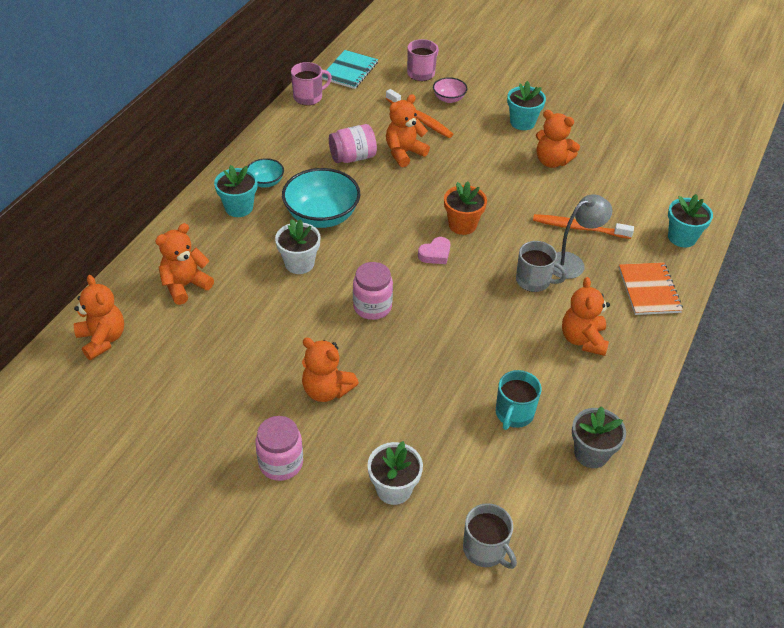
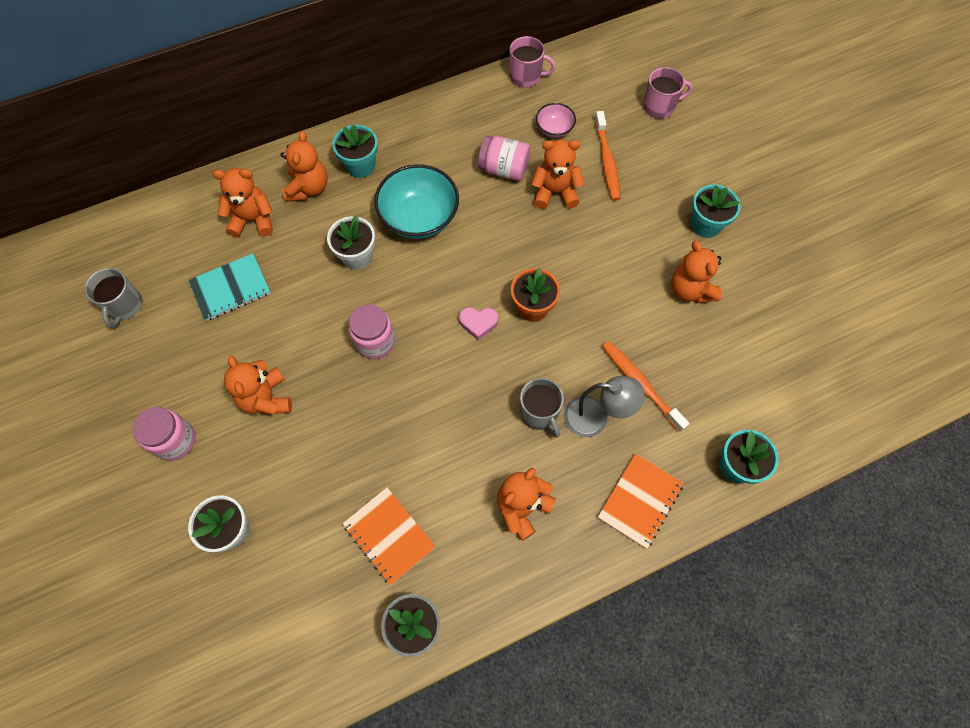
camera: 40 degrees right, 20 degrees up
(102, 339) = (154, 232): orange teddy bear -> orange teddy bear (308, 188)
(265, 182) = (405, 151): turquoise bowl -> none
(349, 71) = (592, 66): turquoise notebook -> turquoise notebook (231, 288)
(449, 99) = (658, 153): pink bowl -> pink bowl (554, 129)
(485, 549) = (246, 642): grey mug -> grey mug (124, 306)
(514, 414) = (389, 536): turquoise mug -> orange notebook

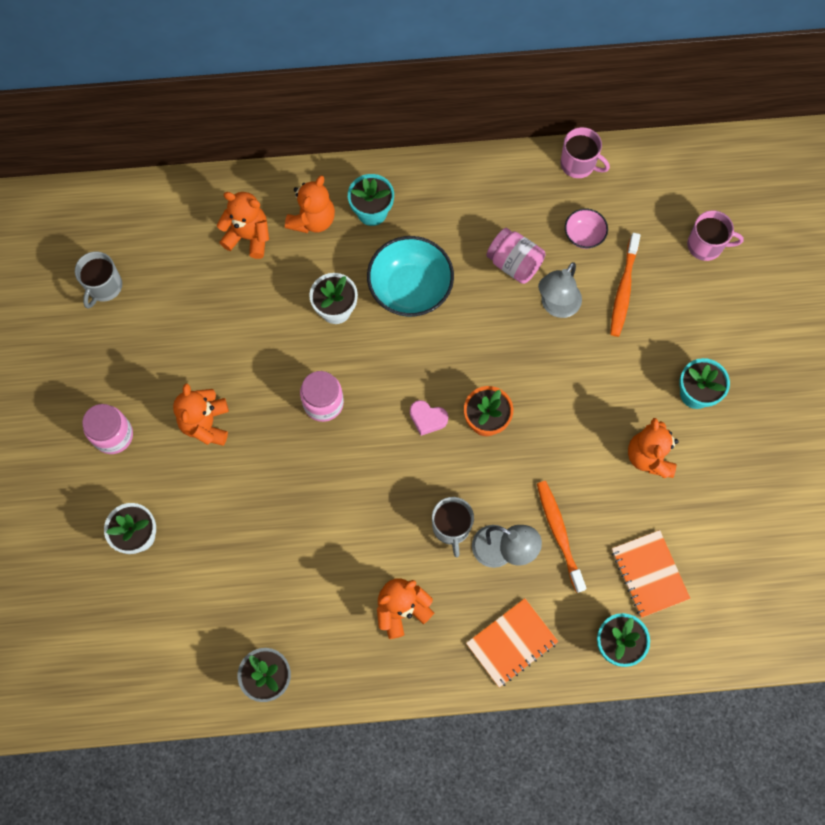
camera: 20 degrees right, 5 degrees up
(231, 288) = (206, 302): turquoise notebook -> none
(389, 536) = (274, 591): orange notebook -> orange notebook (649, 574)
(555, 192) = (556, 306): orange teddy bear -> grey lamp

